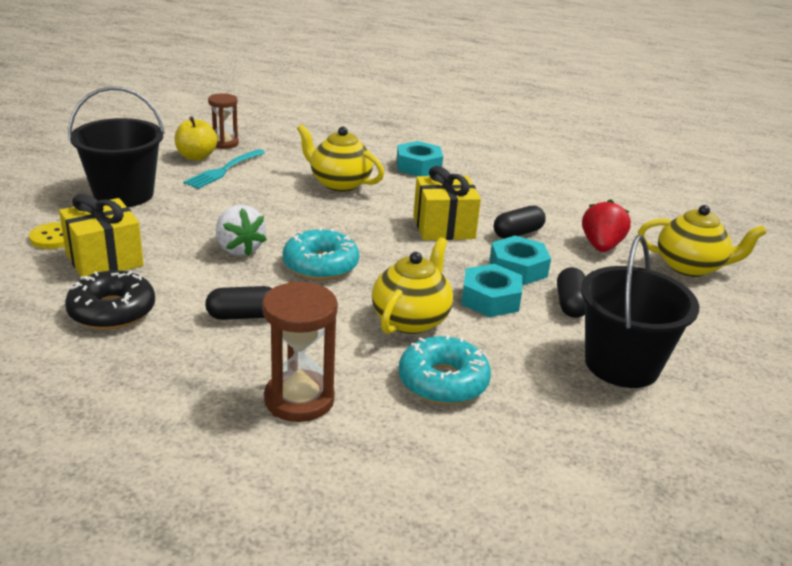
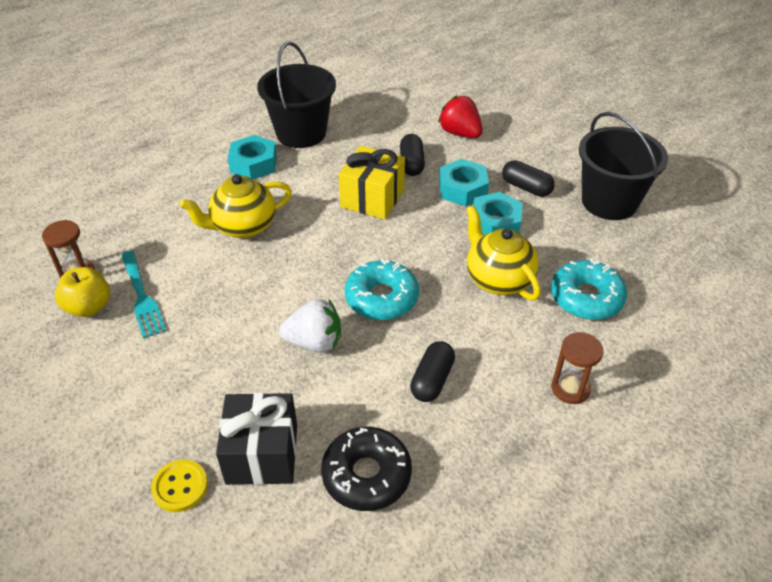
camera: 55 degrees left, 15 degrees up
(104, 260) = (262, 454): yellow gift -> black gift
(123, 194) = (127, 396): black bucket -> black bucket (301, 133)
(299, 400) = (570, 388): brown hourglass -> brown hourglass, size x0.65
(690, 267) = (514, 109): yellow teapot -> none

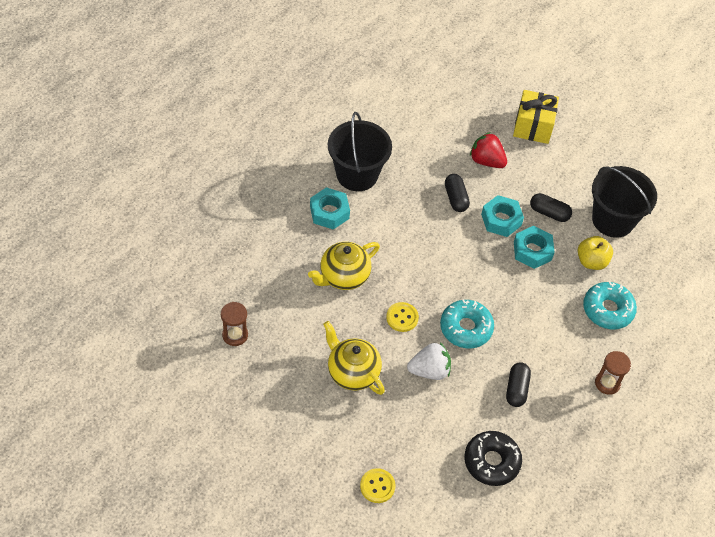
camera: 15 degrees left, 10 degrees up
(89, 307) = (257, 362): yellow apple -> yellow apple (591, 261)
(142, 297) = (292, 349): turquoise fork -> none
(262, 454) = (421, 457): black gift -> none
(300, 277) = (402, 318): none -> yellow button
(372, 198) = (434, 237): yellow gift -> yellow gift (533, 126)
(498, 279) = (544, 301): yellow teapot -> yellow teapot (352, 372)

